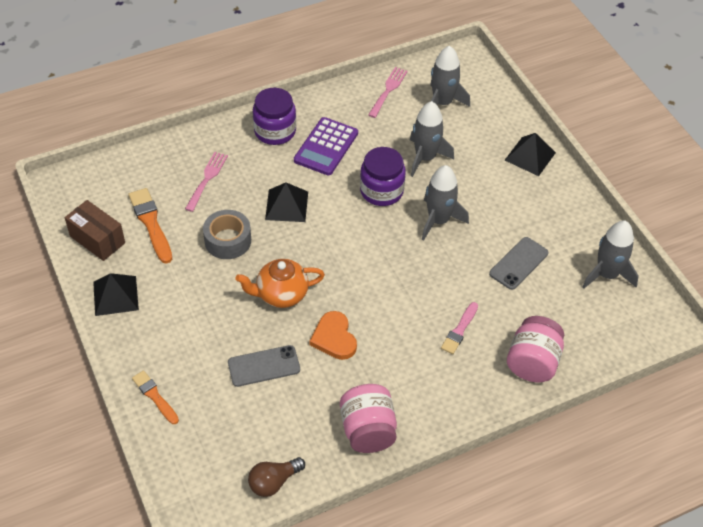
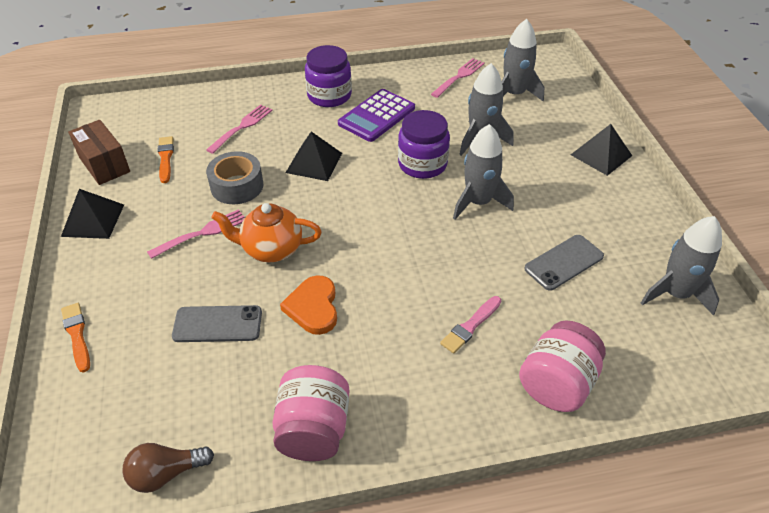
camera: 15 degrees right, 5 degrees down
(151, 223) = (165, 158): orange brush -> orange brush, size x0.65
(217, 291) = (202, 233): none -> pink fork

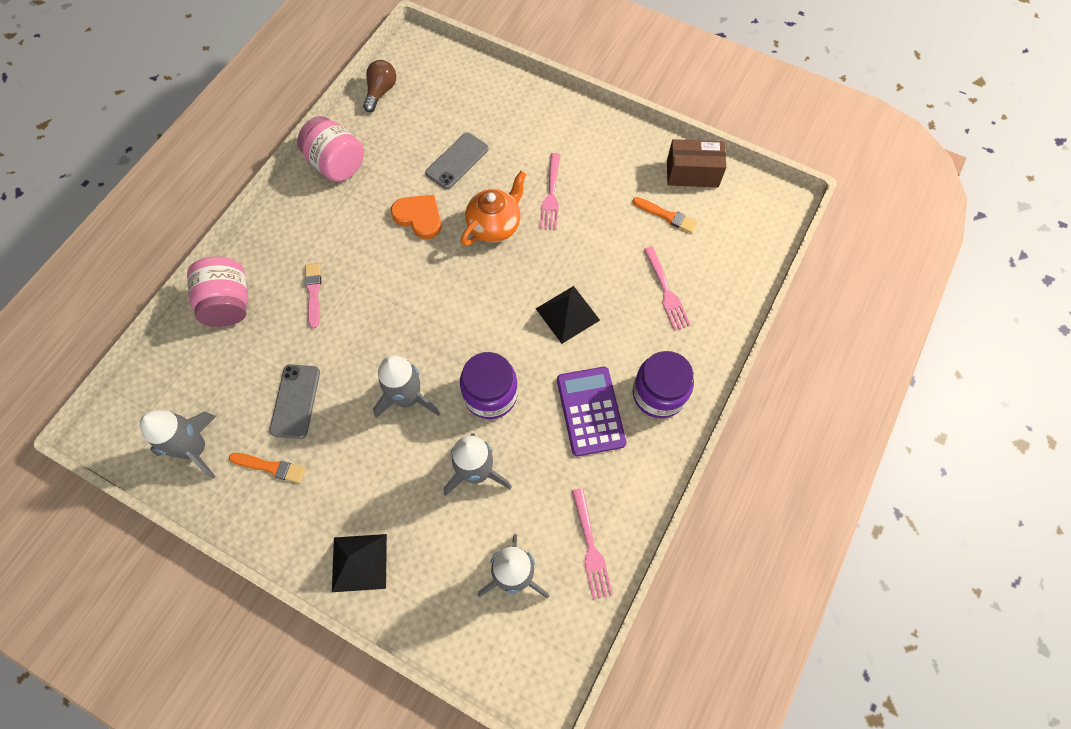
camera: 130 degrees right, 20 degrees up
(77, 335) = (518, 92): orange brush -> orange brush (270, 467)
(93, 220) = (625, 140): black pyramid -> none
(237, 186) = (586, 243): grey tape -> none

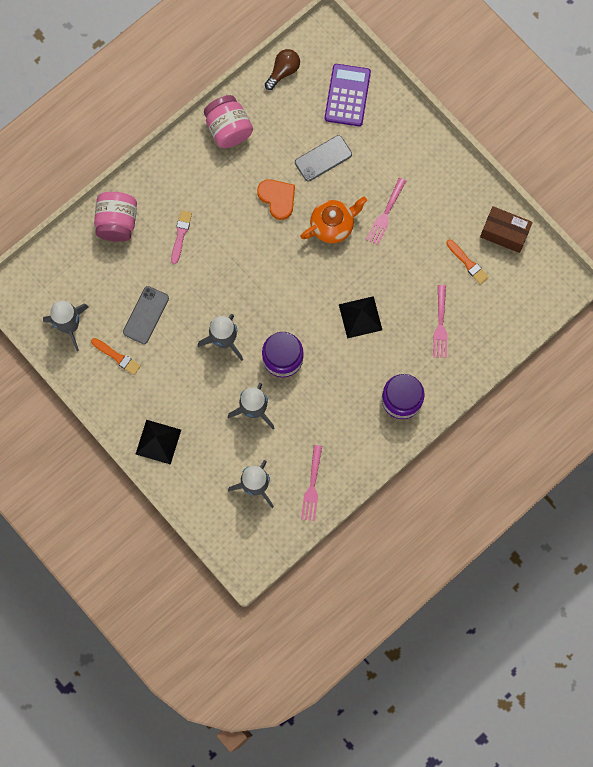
camera: 20 degrees right, 10 degrees up
(590, 411) = (348, 395): purple calculator -> purple calculator (347, 95)

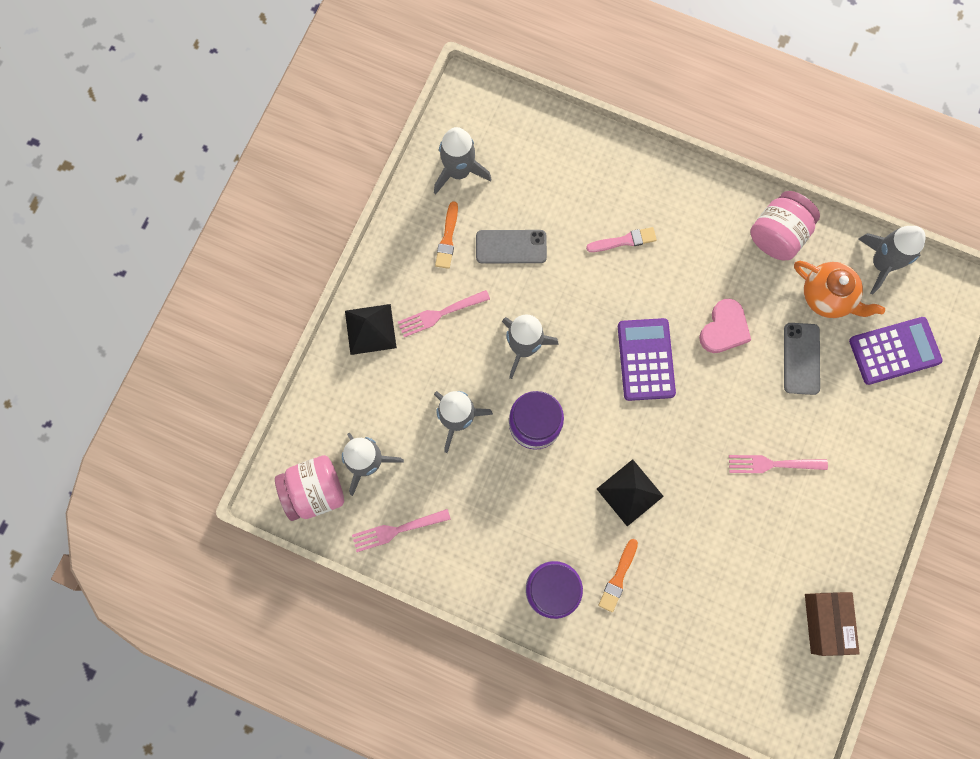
camera: 65 degrees right, 0 degrees up
(117, 222) = (603, 166): pink jar -> pink jar (314, 491)
(273, 261) = (646, 359): none -> purple calculator
(277, 198) = (724, 329): orange heart -> pink heart
(283, 71) = (881, 263): brown light bulb -> grey rocket
(323, 158) = (801, 358): grey phone -> grey phone turned 60 degrees clockwise
(332, 226) = (725, 408): orange teapot -> orange teapot (827, 297)
(440, 325) = (668, 595): pink fork -> pink fork (440, 314)
(468, 263) = (763, 593): orange brush -> orange brush (618, 577)

